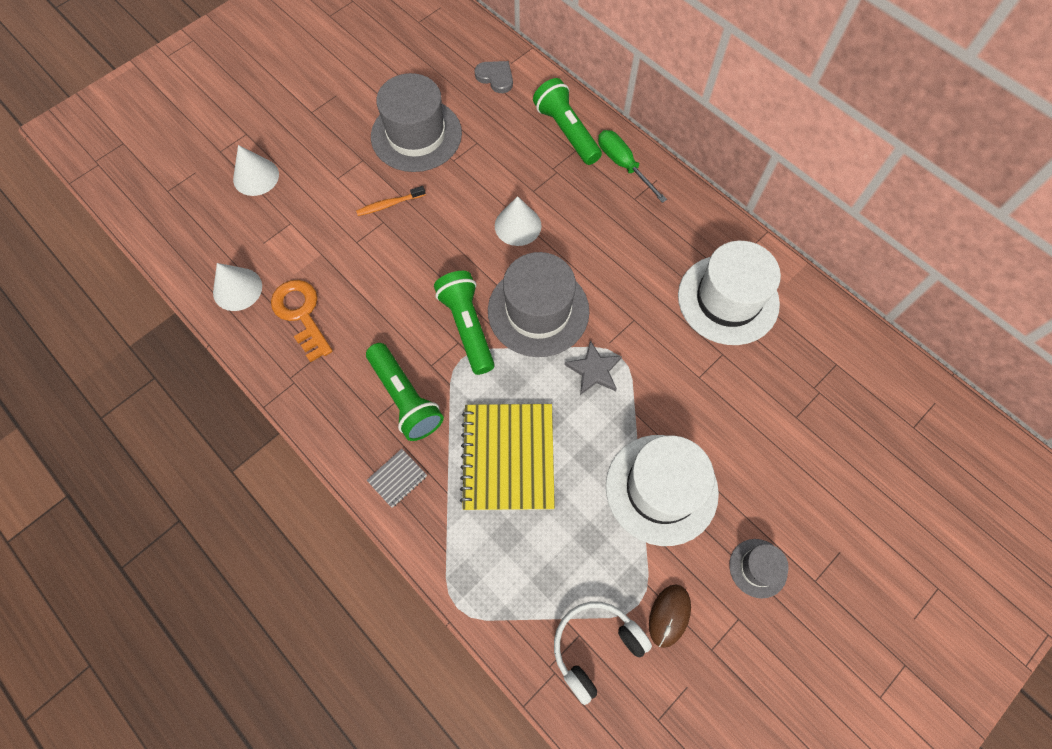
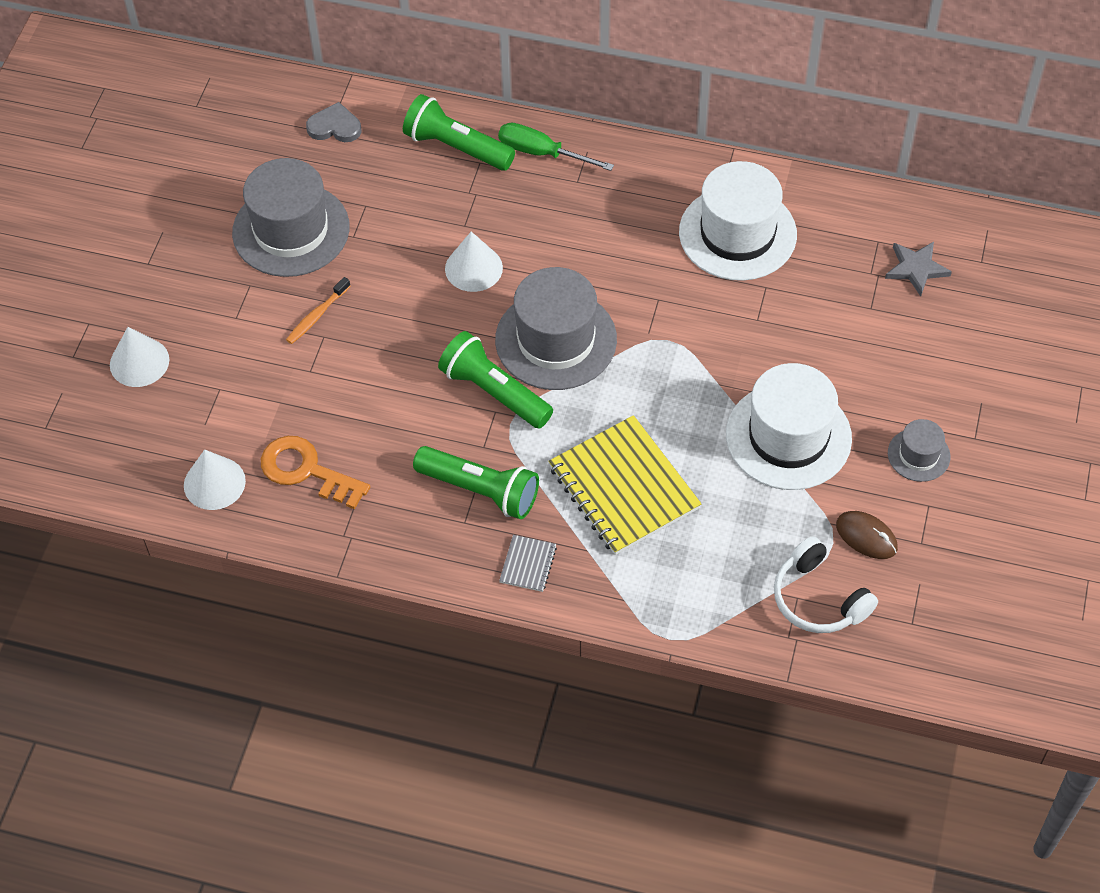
camera: 30 degrees left, 10 degrees down
(594, 370) = (651, 366): grey star -> grey star (916, 268)
(595, 647) = (818, 598): white headphones -> white headphones turned 60 degrees counterclockwise
(669, 615) = (866, 536): brown mouse -> brown mouse turned 45 degrees counterclockwise

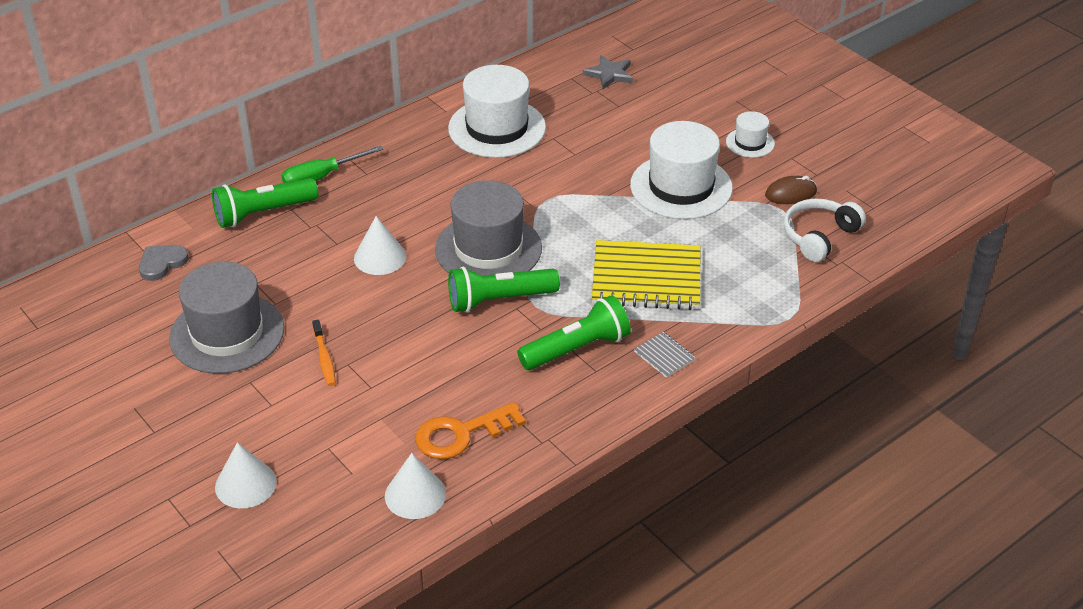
camera: 55 degrees left, 15 degrees down
(818, 598) = (819, 236): white headphones -> white headphones turned 135 degrees clockwise
(918, 455) = (750, 142): grey hat -> white hat

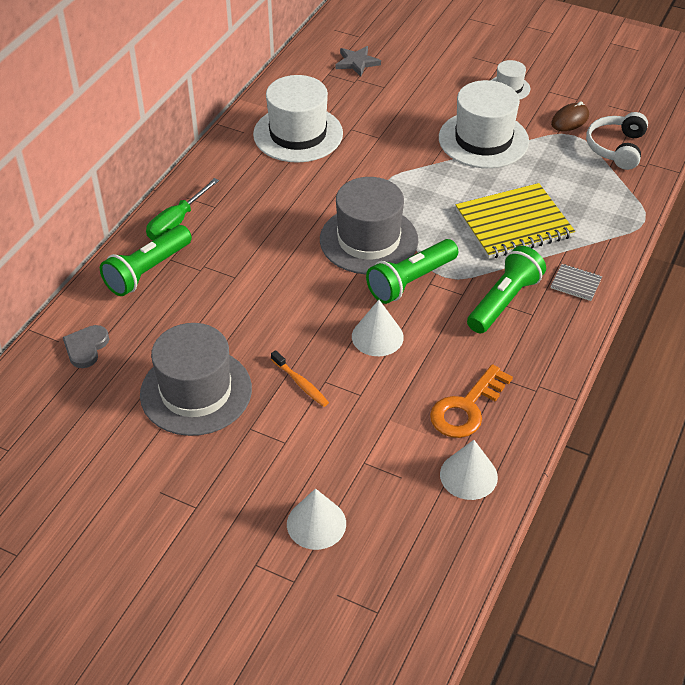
camera: 25 degrees left, 5 degrees up
(380, 257) = (282, 277): white cone -> white cone (377, 336)

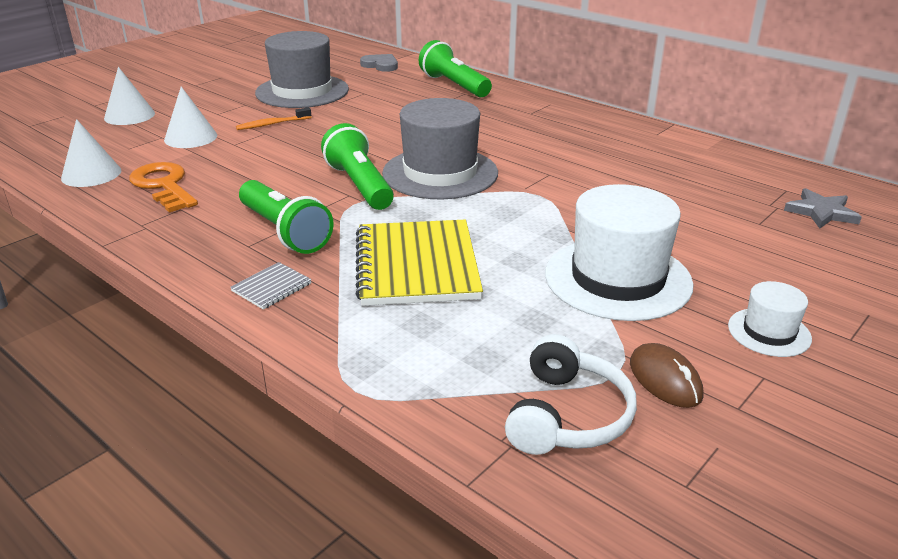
camera: 105 degrees right, 15 degrees down
(177, 222) = (514, 98): green screwdriver -> none
(298, 134) = (648, 159): white hat -> none
(377, 336) = (296, 159): white cone -> white cone (190, 137)
(616, 148) = (567, 415): white headphones -> white headphones turned 75 degrees clockwise

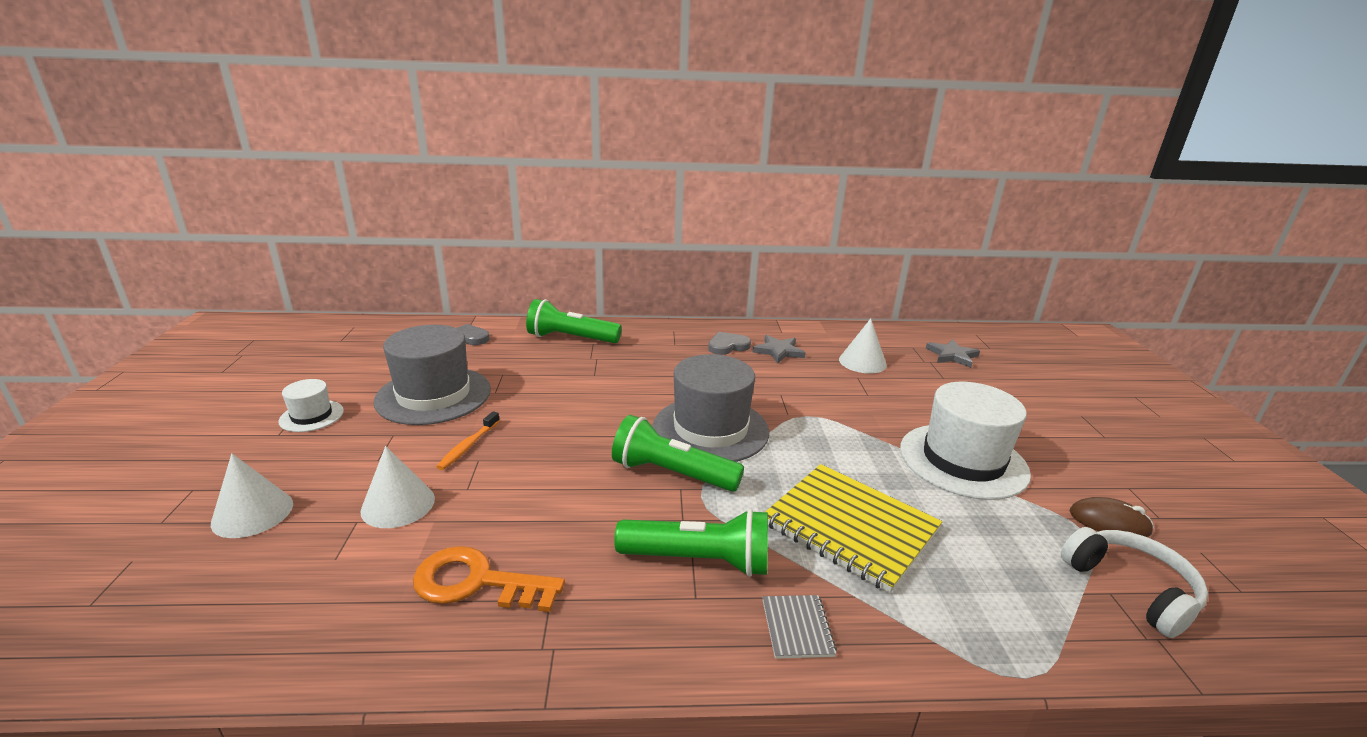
camera: 45 degrees left, 5 degrees down
(91, 174) = (346, 622): white cone -> white cone (862, 362)
(576, 128) = (727, 346): none -> grey heart
(618, 146) = (778, 351): none -> grey star
(769, 332) = (1078, 454): white hat -> white hat (311, 416)

